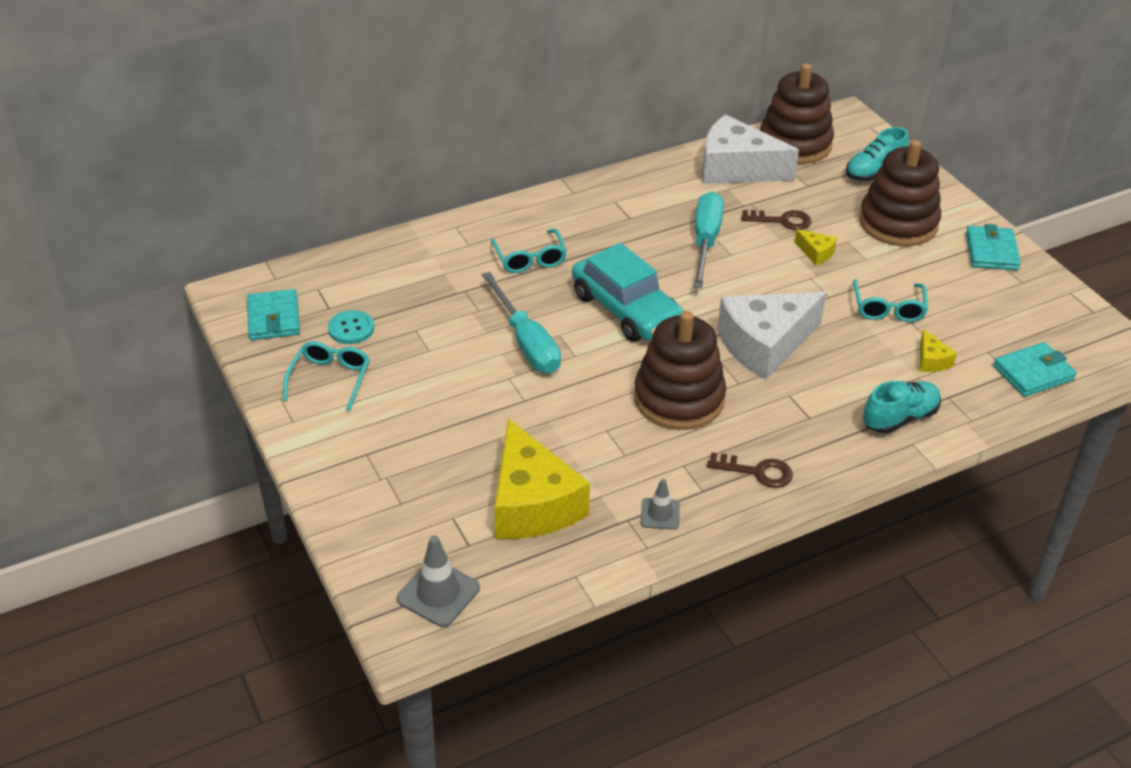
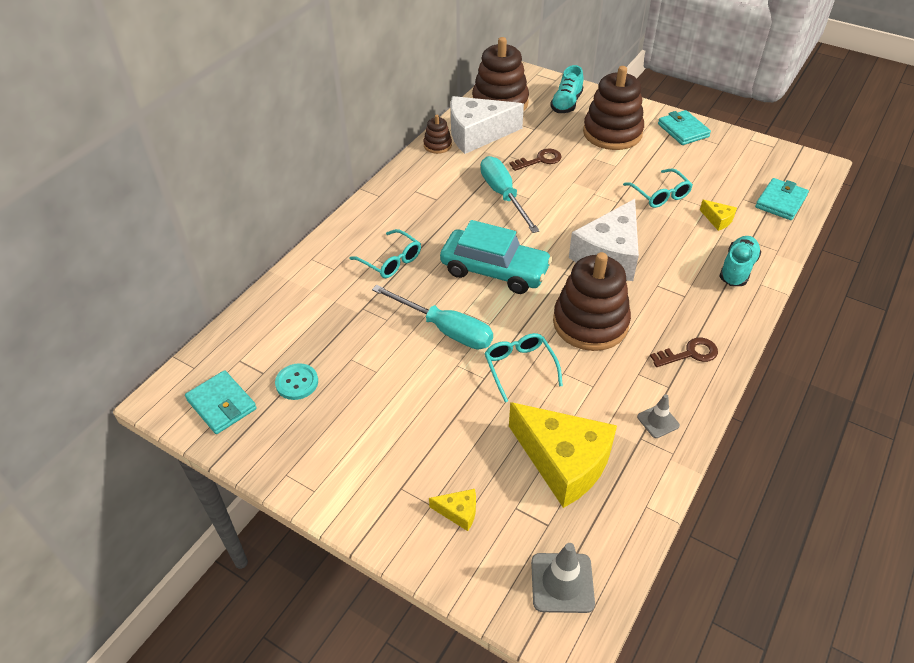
camera: 30 degrees left, 5 degrees up
(330, 379) = (315, 436): turquoise glasses -> turquoise glasses (519, 367)
(681, 164) = (437, 145): none -> brown stacking toy
(816, 253) = (581, 174): yellow cheese -> yellow cheese (458, 512)

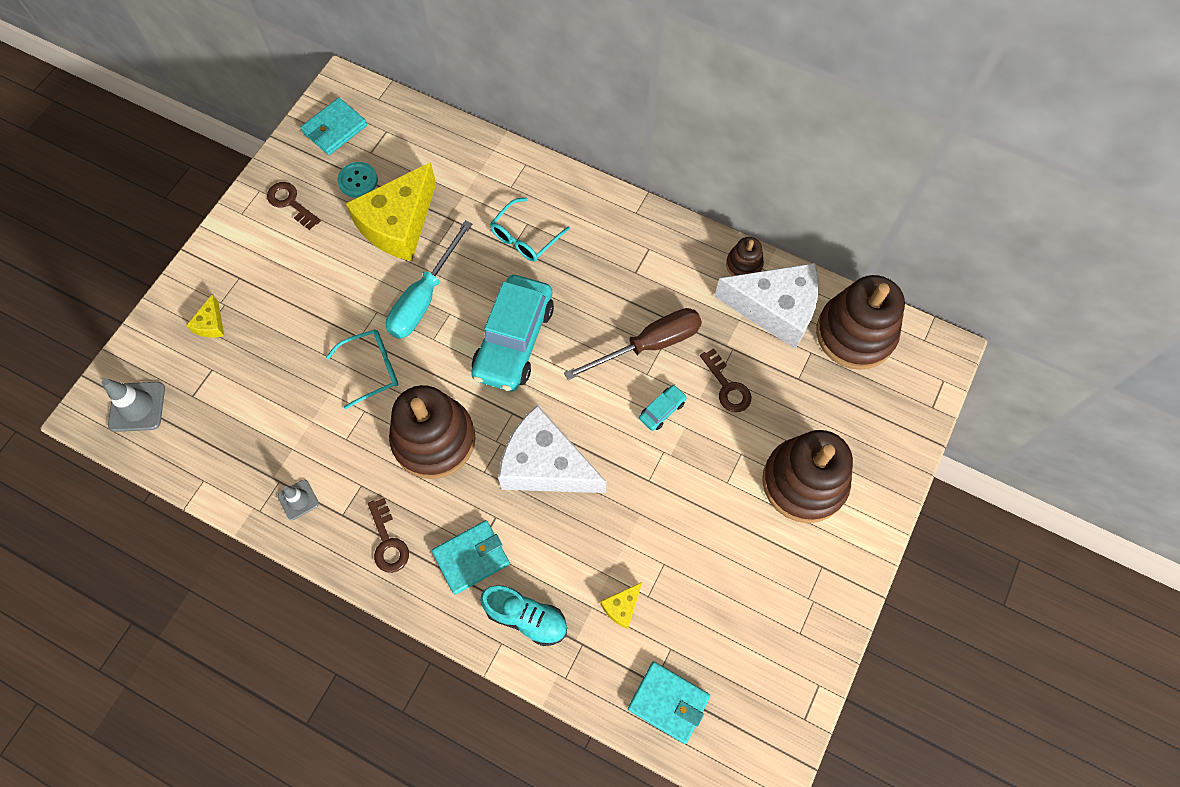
camera: 85 degrees right, 20 degrees up
(311, 442) = (291, 203): none -> brown key
(477, 134) = (775, 309): white cheese -> white cheese turned 120 degrees clockwise
(503, 195) = (648, 345): turquoise screwdriver -> brown screwdriver
(559, 192) = (662, 410): none -> turquoise car
(563, 462) = (256, 409): yellow cheese -> yellow cheese (399, 224)
(566, 104) = (869, 421): turquoise shoe -> none
(660, 195) = (668, 536): turquoise glasses -> none
(683, 130) = (826, 584): turquoise wallet -> turquoise wallet (471, 558)

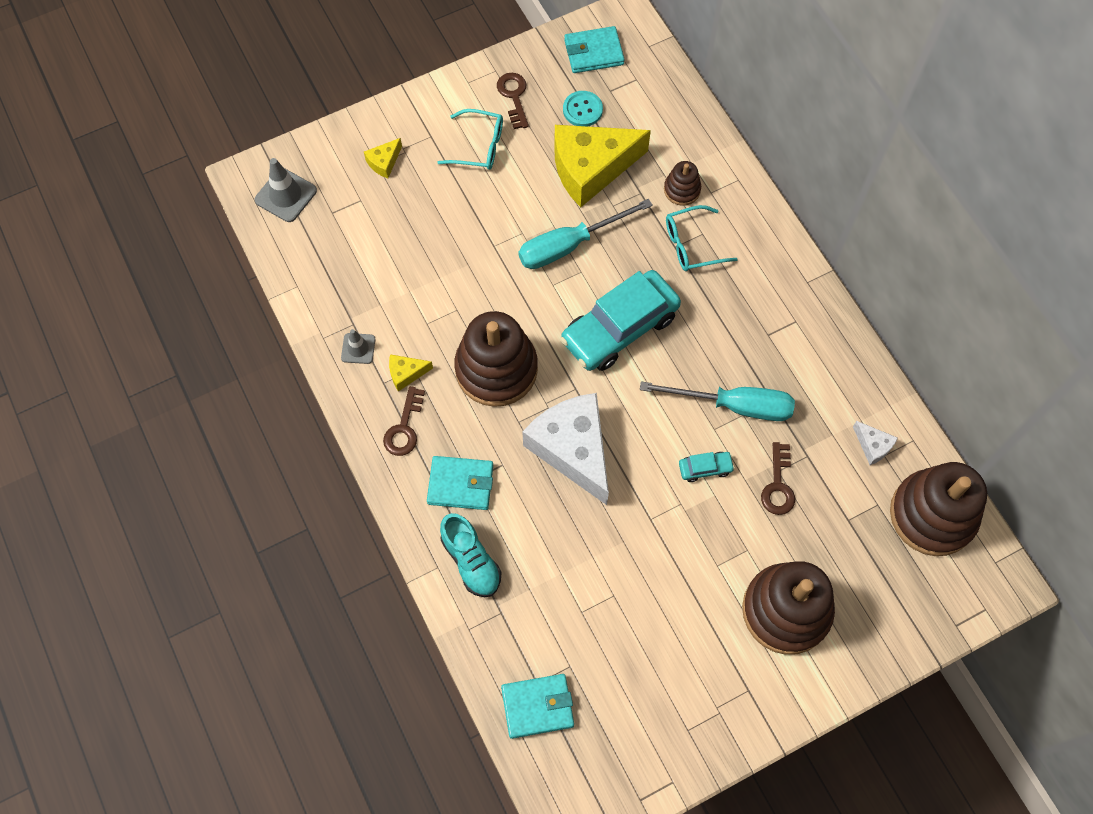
camera: 35 degrees right, 0 degrees up
(372, 369) = (486, 279): turquoise glasses -> turquoise glasses (479, 146)
(622, 607) = (554, 606): yellow cheese -> yellow cheese (406, 373)
(648, 345) = (734, 405): brown screwdriver -> turquoise screwdriver
(668, 702) = (537, 706): turquoise wallet -> turquoise wallet turned 75 degrees counterclockwise
(744, 265) = (873, 389): brown stacking toy -> brown stacking toy (682, 190)
(775, 309) = (873, 446): white cheese -> white cheese, size x0.42

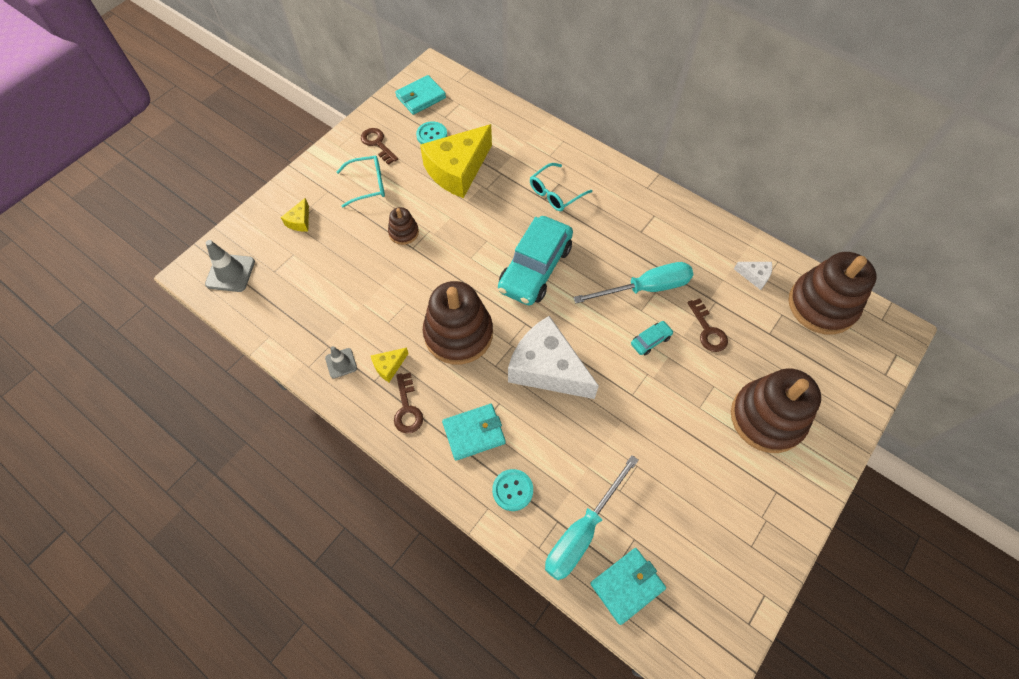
camera: 25 degrees left, 5 degrees down
(471, 561) = (512, 490): turquoise shoe -> turquoise button
(569, 245) = (468, 226): turquoise screwdriver -> turquoise screwdriver (582, 531)
(682, 190) = (529, 161): brown stacking toy -> brown stacking toy (403, 232)

